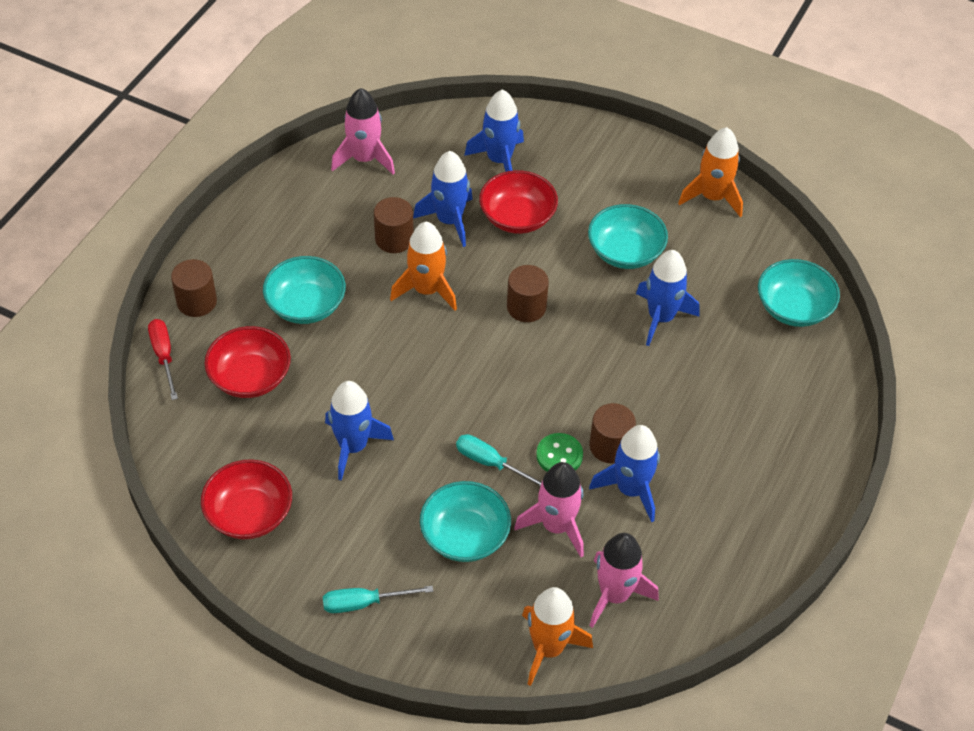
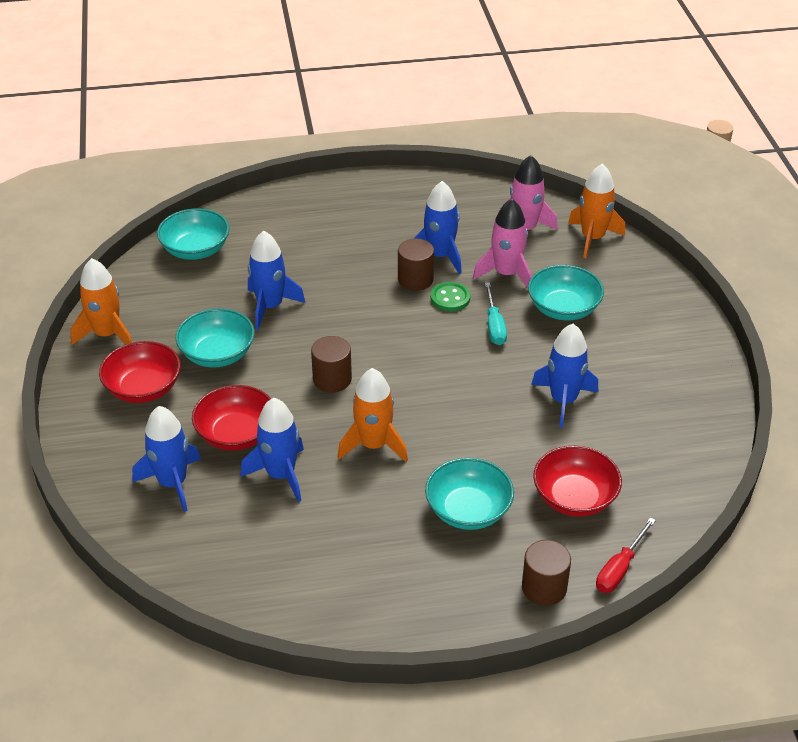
camera: 125 degrees left, 10 degrees down
(249, 514) = (680, 420): red bowl -> red bowl (143, 388)
(364, 159) = (255, 581): pink rocket -> none
(364, 603) = (666, 326): turquoise screwdriver -> none
(394, 239) = (337, 498): brown cylinder -> none

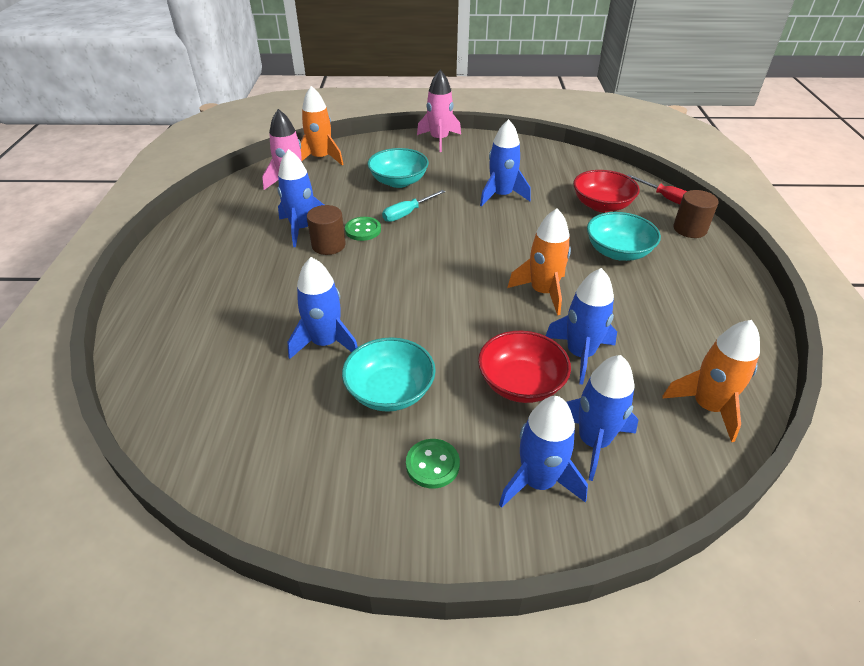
camera: 80 degrees left, 0 degrees up
(107, 334) = (315, 504): orange rocket -> orange rocket (707, 406)
(130, 449) = (538, 481): none -> blue rocket
(143, 388) = (432, 465): red bowl -> green button
(196, 250) = (187, 401): turquoise bowl -> none
(332, 379) = (452, 309): brown cylinder -> none
(494, 326) = (407, 213): turquoise screwdriver -> turquoise screwdriver turned 135 degrees clockwise
(506, 274) = (344, 200): pink rocket -> pink rocket (439, 140)

